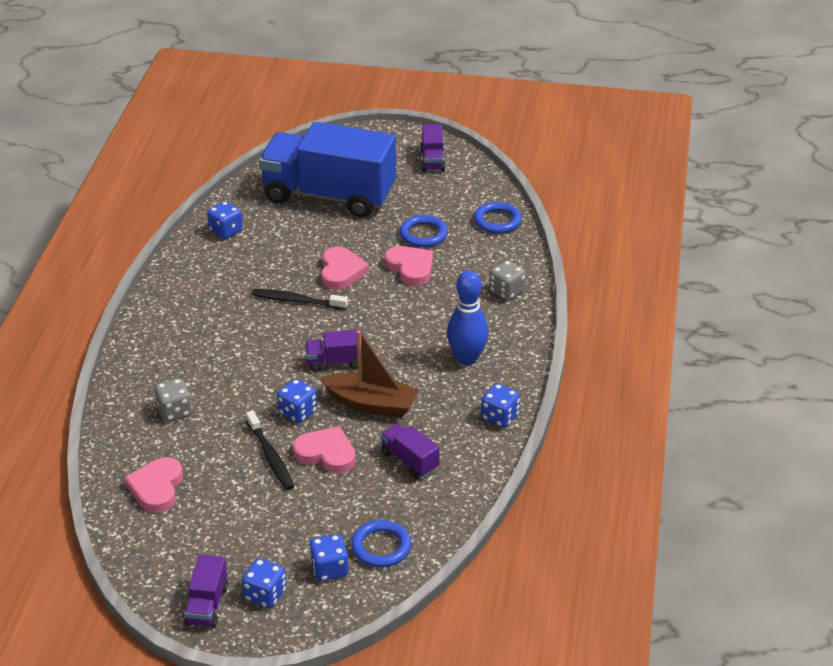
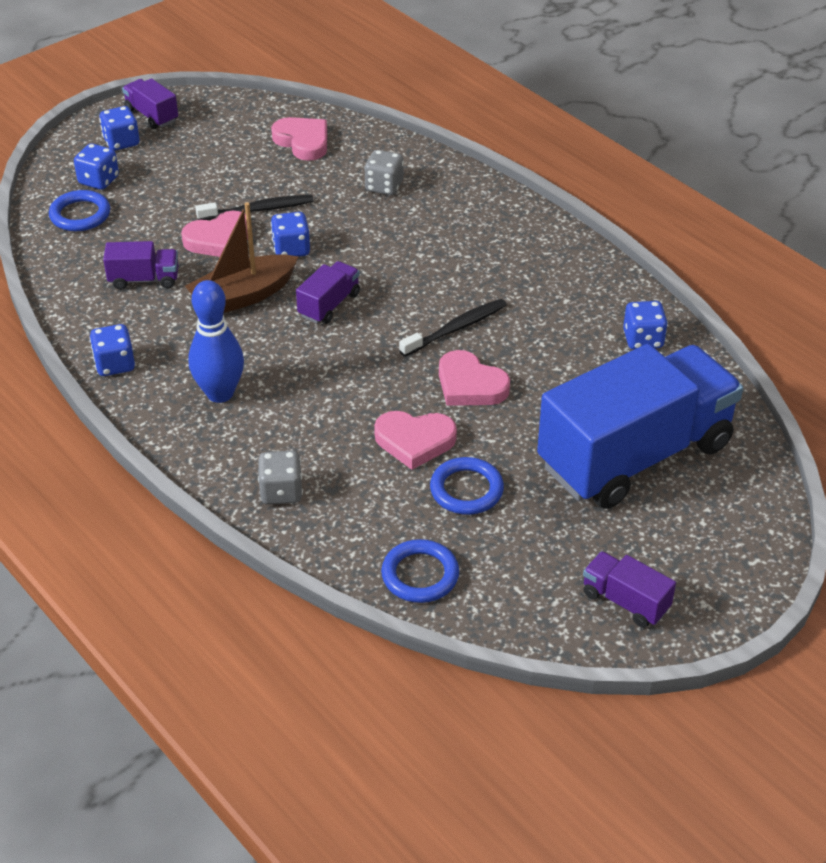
camera: 130 degrees right, 5 degrees up
(270, 456) = (258, 210): black toothbrush -> black toothbrush turned 150 degrees clockwise

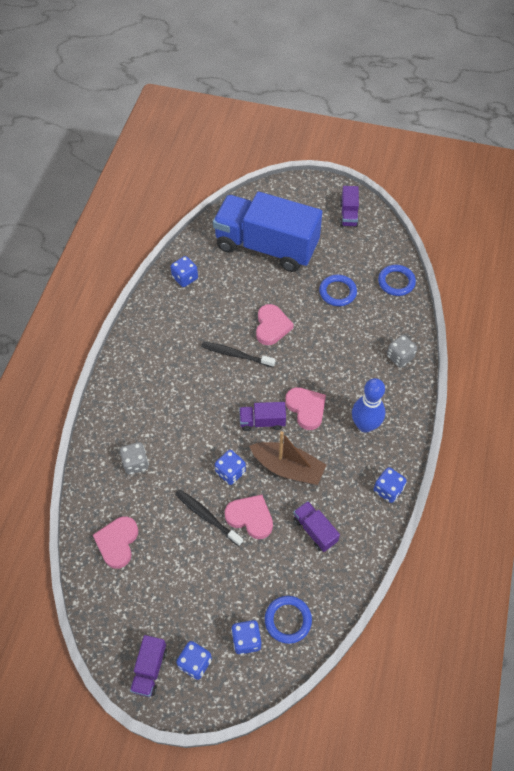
camera: 125 degrees left, 15 degrees up
(414, 441) = (326, 327): pink heart -> pink heart (306, 408)

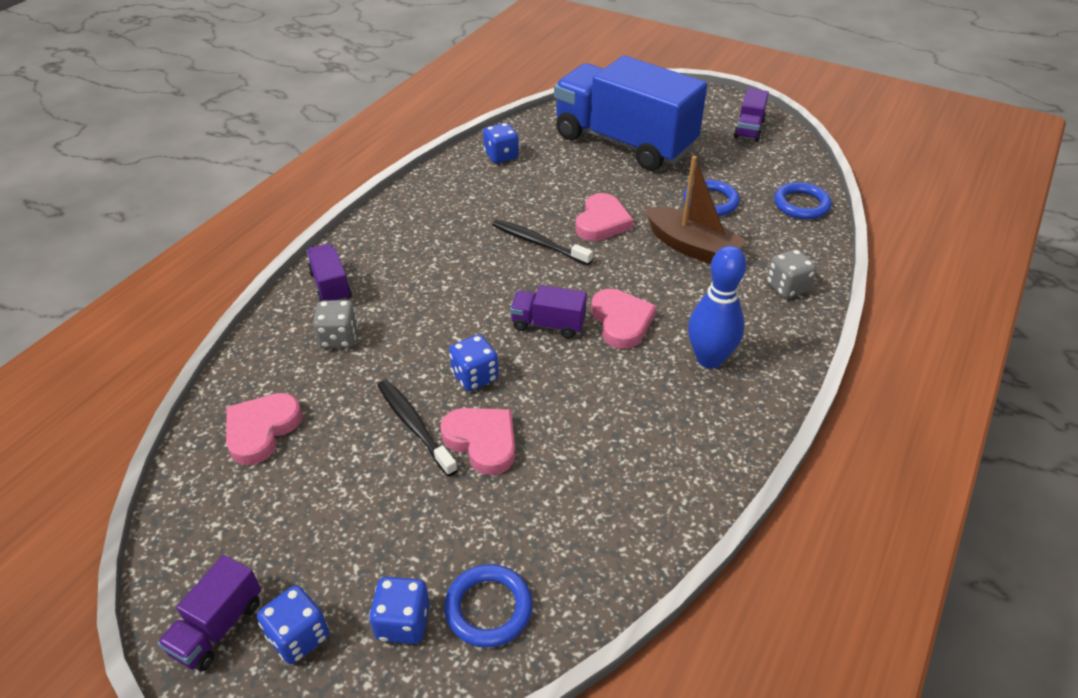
camera: 15 degrees right, 15 degrees down
(288, 468) = (567, 389): brown boat -> brown boat (692, 247)
(315, 530) = (582, 482): purple truck -> purple truck (330, 286)
(388, 490) = (725, 451): blue dice -> none

